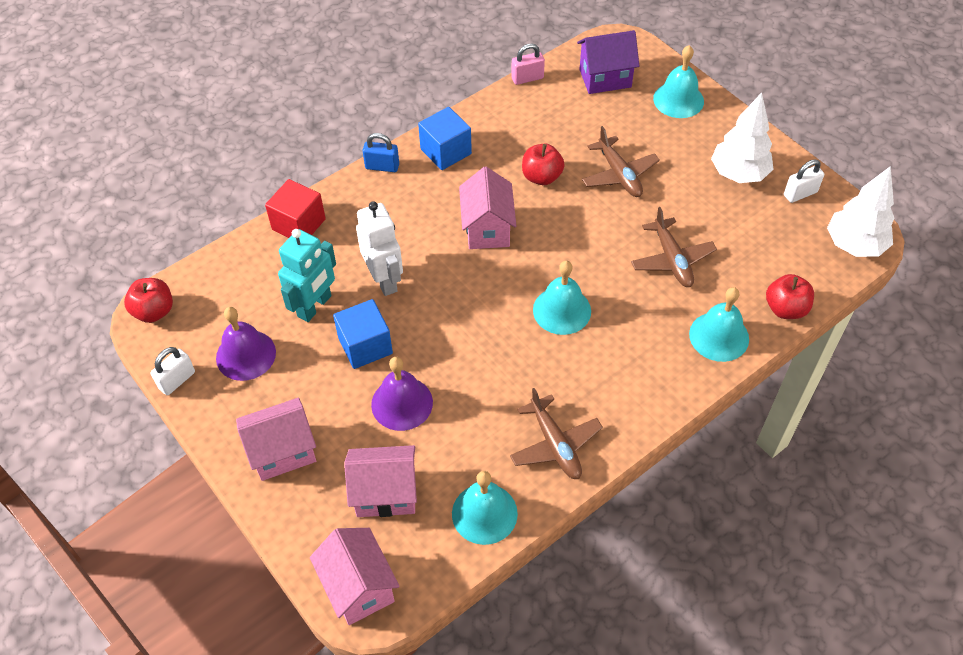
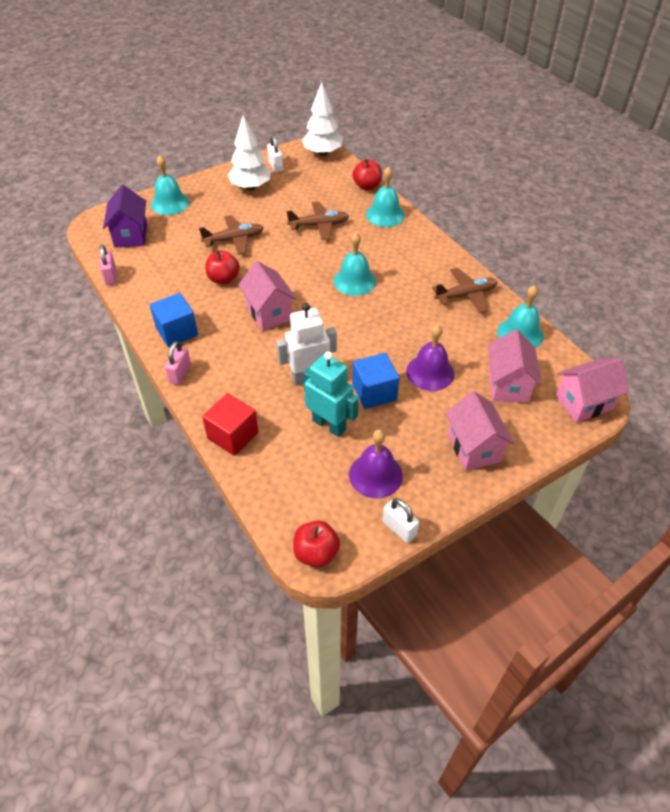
camera: 85 degrees left, 5 degrees down
(382, 166) = (180, 374): blue padlock -> pink padlock
(487, 229) = (269, 313): pink house -> pink house turned 60 degrees clockwise

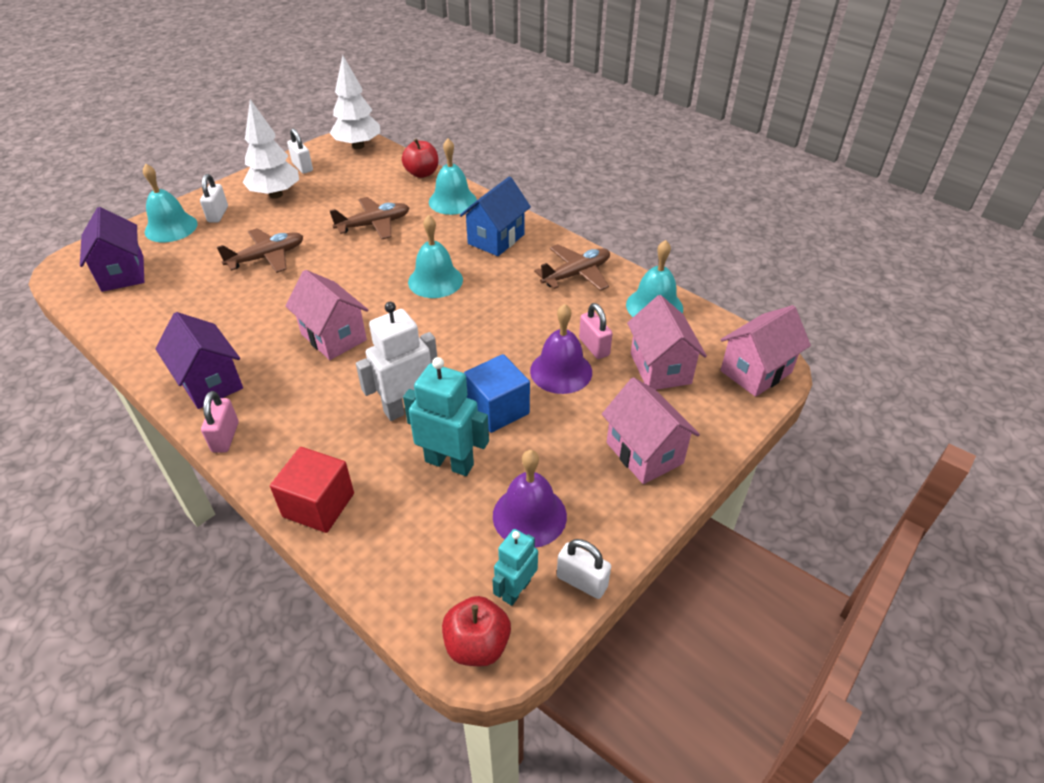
camera: 15 degrees left, 5 degrees down
(111, 277) = (102, 329): pink padlock -> pink padlock (594, 347)
(177, 331) = (210, 382): blue cube -> purple house
(205, 197) = (218, 214): none -> white padlock
(224, 279) = (263, 306): red apple -> none
(352, 523) = (516, 590): none -> turquoise robot
(411, 254) = (496, 239): none -> blue house

